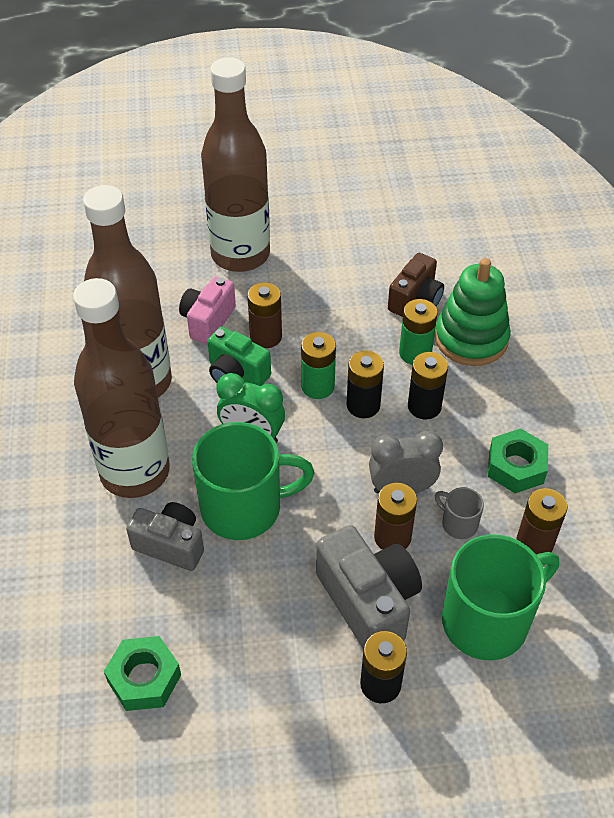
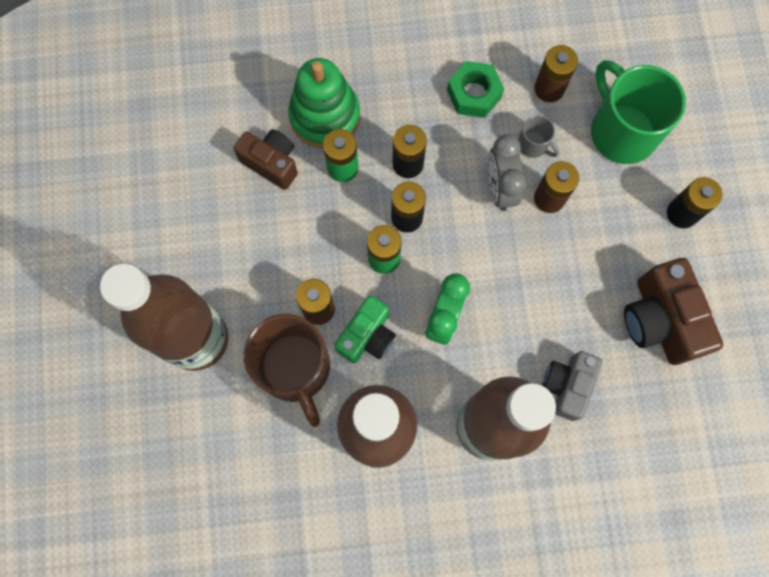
camera: 90 degrees left, 25 degrees up
(144, 678) = (693, 397): green nut -> none
(208, 321) = (295, 369): pink camera -> brown mug
(241, 647) = (659, 320): none -> brown camera
(244, 507) = (524, 323): green mug -> none
(368, 602) = (612, 220): grey camera -> none
(458, 523) = (533, 145): grey mug -> grey mug turned 90 degrees counterclockwise

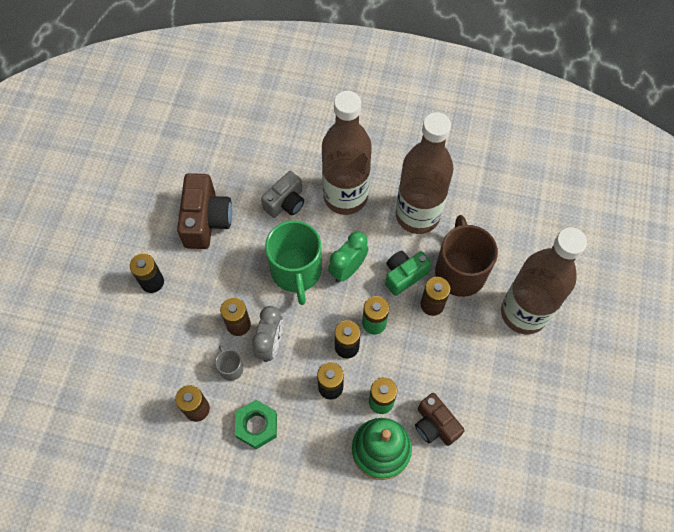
camera: 160 degrees left, 10 degrees down
(621, 131) = (161, 355): green mug -> green mug (296, 271)

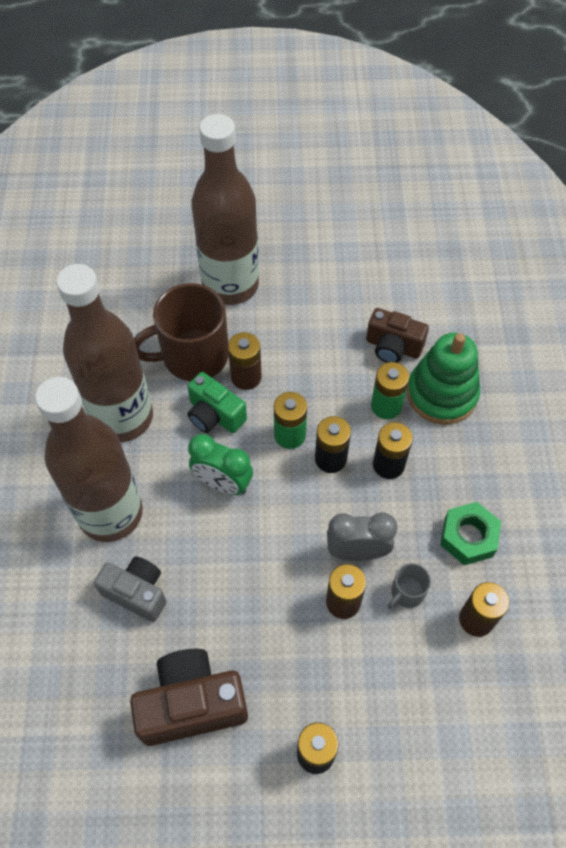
camera: 105 degrees left, 5 degrees down
(296, 271) = (243, 547): green mug -> none
(435, 425) = (393, 347): brown camera -> brown camera turned 75 degrees clockwise

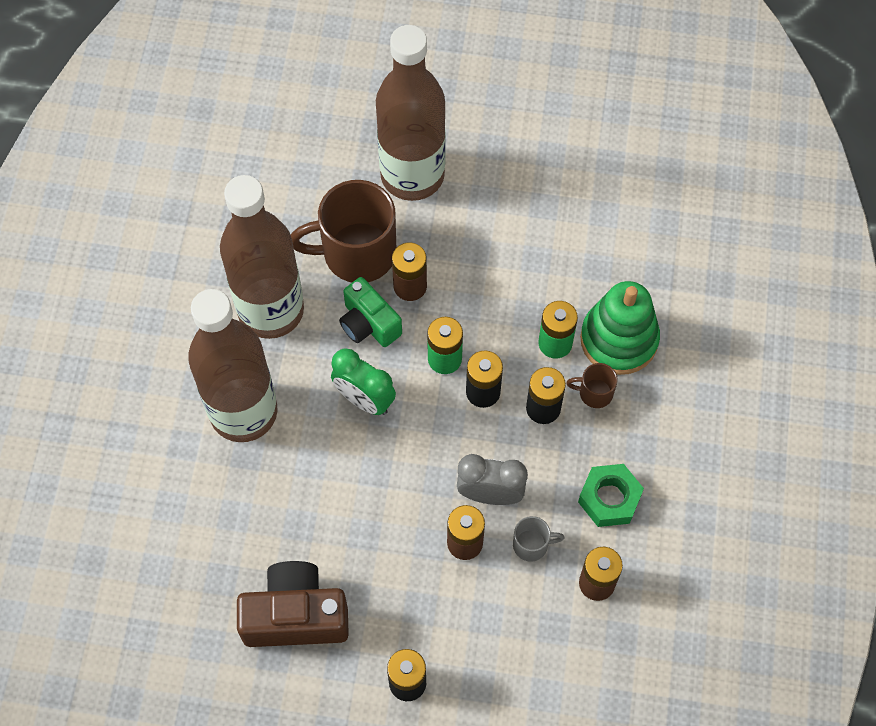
camera: 10 degrees right, 5 degrees up
(137, 593) = (258, 498): grey camera -> none
(393, 347) = (578, 277): brown camera -> none
(406, 593) = (531, 545): grey mug -> grey mug turned 150 degrees counterclockwise
(431, 444) = (594, 393): none -> brown mug

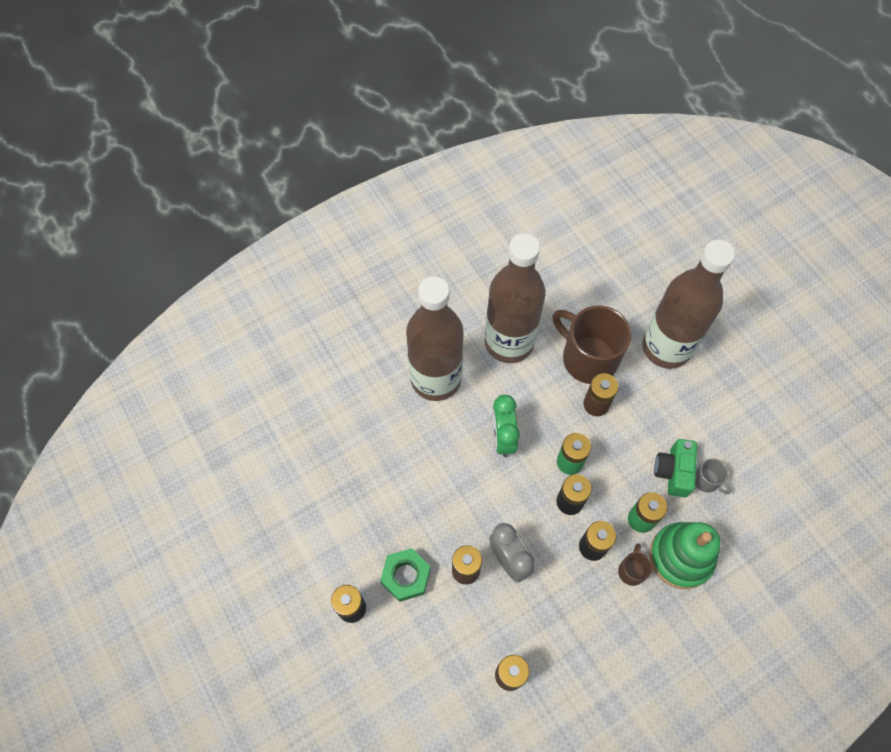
camera: 50 degrees right, 0 degrees up
(295, 615) = (340, 509): brown camera -> none
(369, 324) = (551, 401): green camera -> green camera (673, 472)
(531, 545) = (499, 612): grey mug -> grey mug (706, 481)
(594, 393) = (631, 570): brown mug -> brown mug turned 45 degrees clockwise
(609, 499) = (571, 637): green nut -> green nut (406, 576)

